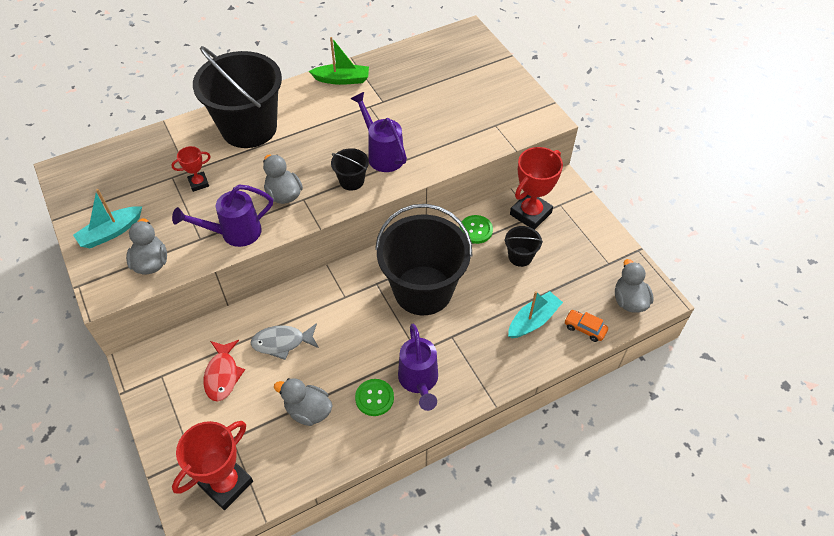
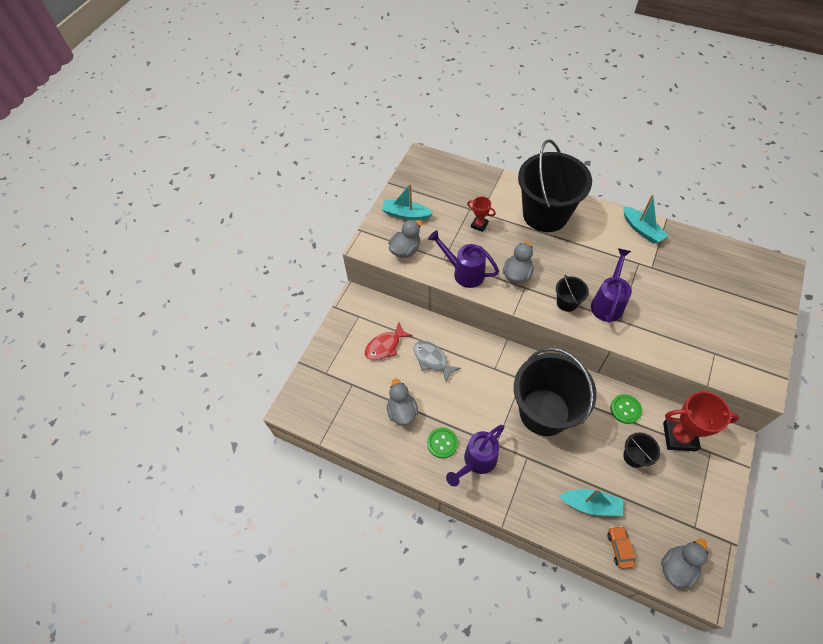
camera: 55 degrees right, 5 degrees up
(226, 483) = (325, 404): red trophy -> none
(342, 79) = (642, 229): green boat -> turquoise boat

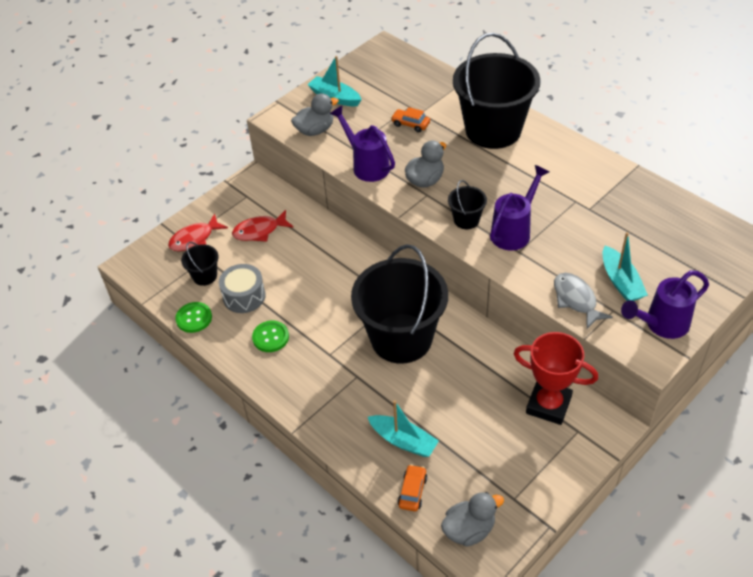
camera: 20 degrees right, 10 degrees down
(334, 368) = (195, 239): none -> red fish
(402, 411) = (244, 296): grey duck -> grey drum
(432, 360) = (304, 256): grey fish -> grey fish (576, 300)
(476, 461) = (298, 365): purple watering can -> purple watering can (661, 324)
(479, 225) = (410, 124): red trophy -> orange car
(625, 409) = (498, 361): green button -> green button (194, 318)
(634, 456) = (482, 409): black bucket -> black bucket (205, 276)
(642, 229) = (600, 169): turquoise boat -> turquoise boat (621, 282)

